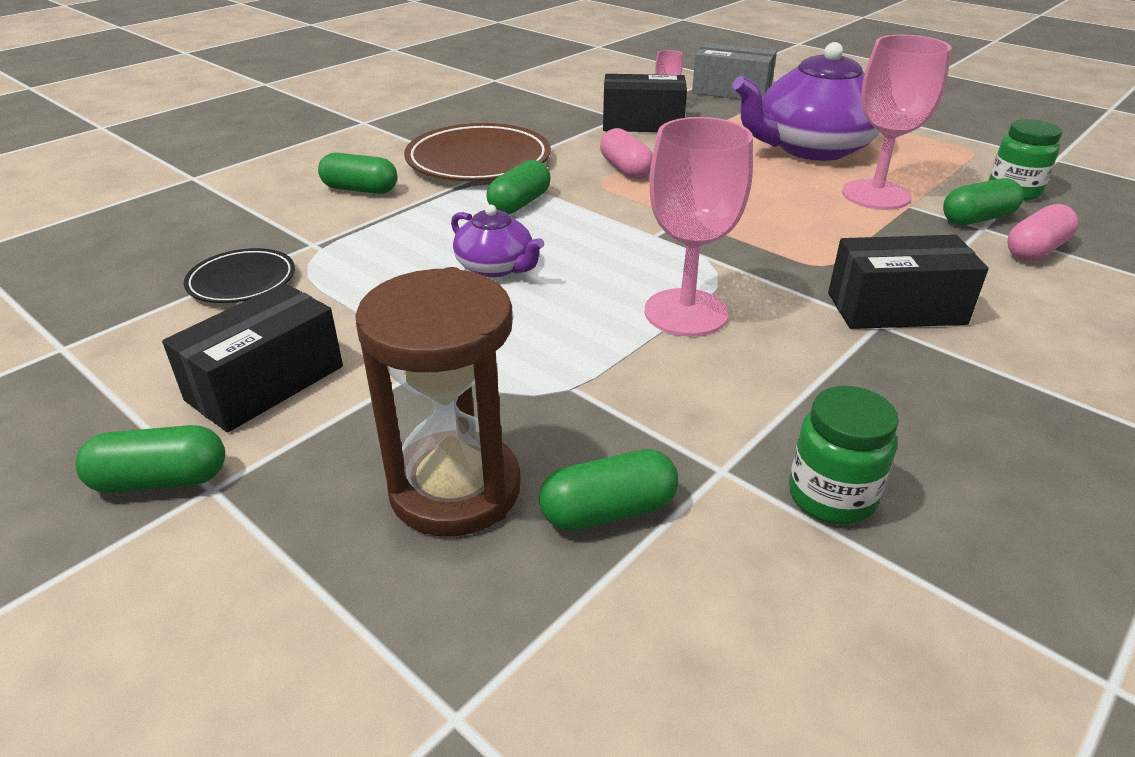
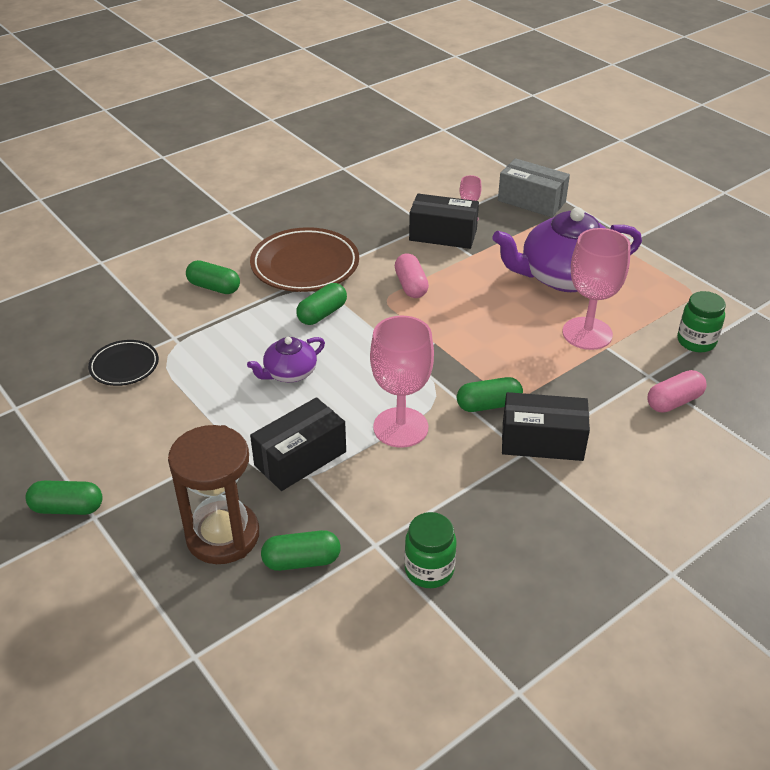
camera: 10 degrees right, 5 degrees up
(266, 383) = (130, 450): black box -> black box (300, 458)
(496, 267) = (289, 373): purple teapot -> purple teapot turned 90 degrees clockwise
(977, 219) = (650, 366): green capsule -> green capsule (488, 405)

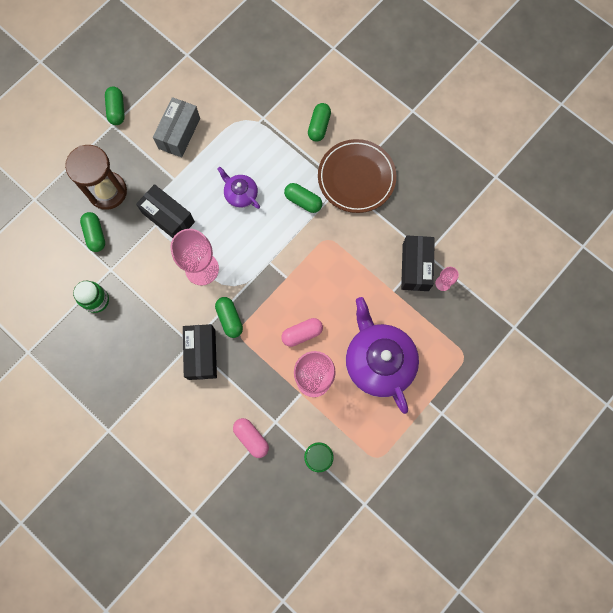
camera: 80 degrees right, 35 degrees up
(124, 366) = (231, 99): black plate -> none
(411, 285) = (346, 253): pink capsule -> pink capsule (302, 334)
(531, 201) = (480, 330): grey box -> grey box (179, 133)

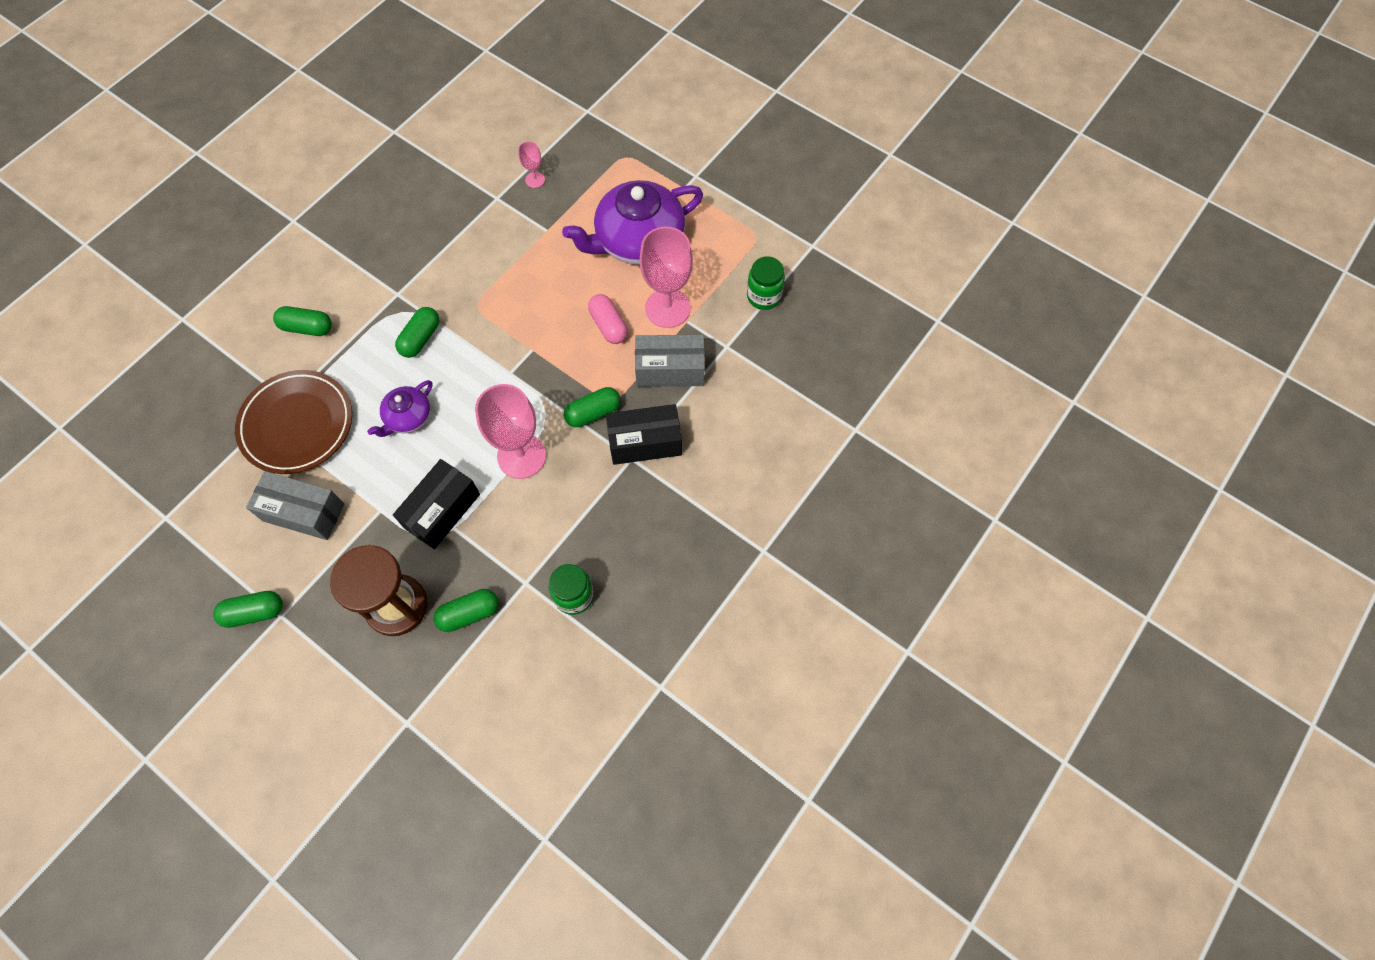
camera: 95 degrees left, 10 degrees down
(251, 438) = (750, 371): pink capsule -> none
(259, 377) = (670, 370): none -> grey box
(356, 178) = (388, 278): brown plate -> brown plate (297, 424)
(415, 267) = (514, 208): black box -> none

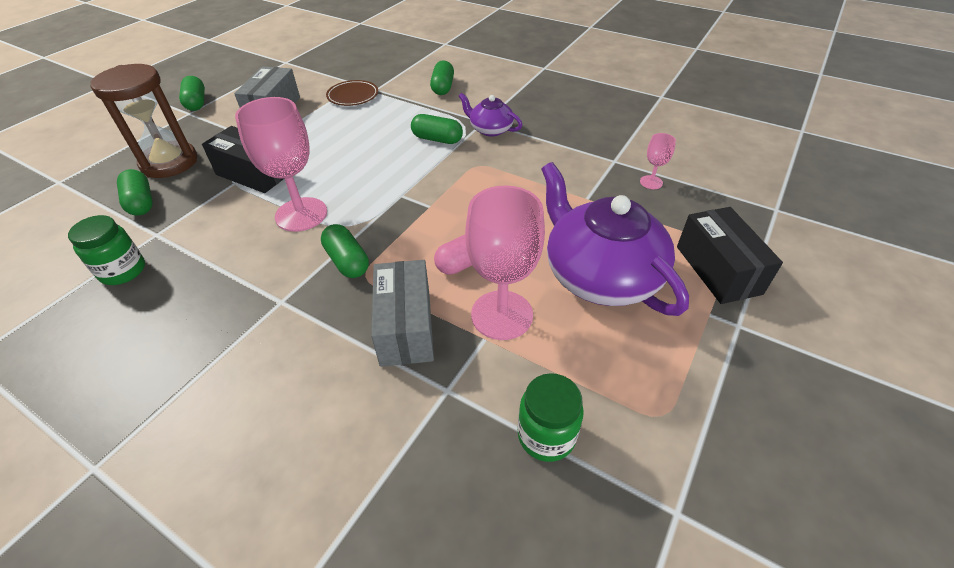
camera: 85 degrees right, 20 degrees down
(297, 424) = (353, 96): brown plate -> brown plate, size x0.56
(408, 417) = (354, 143): purple teapot -> purple teapot (490, 129)
(645, 442) = (300, 312): black box -> black box (717, 270)

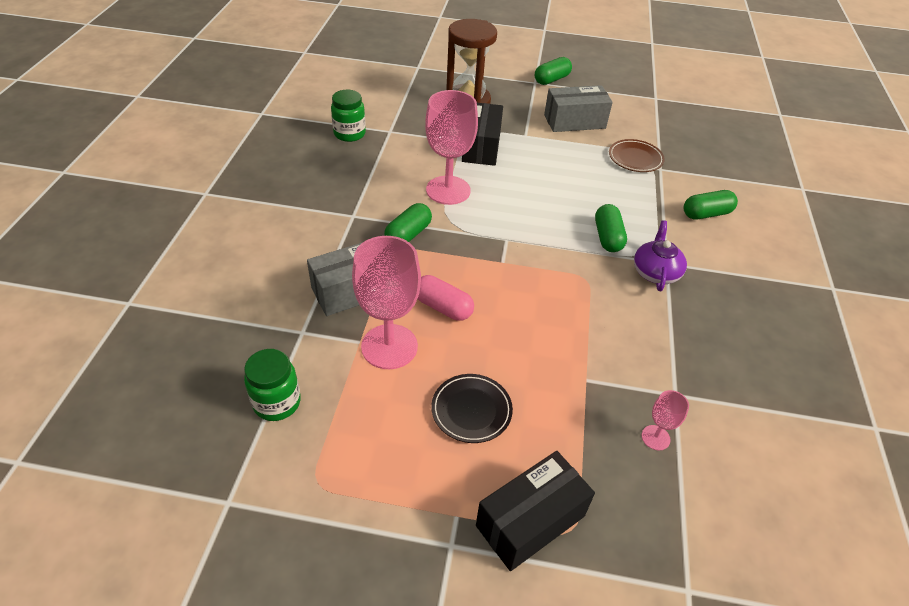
camera: 65 degrees right, 0 degrees up
(141, 202) = (417, 110): green capsule -> none
(600, 275) = (471, 410): purple teapot -> black plate

